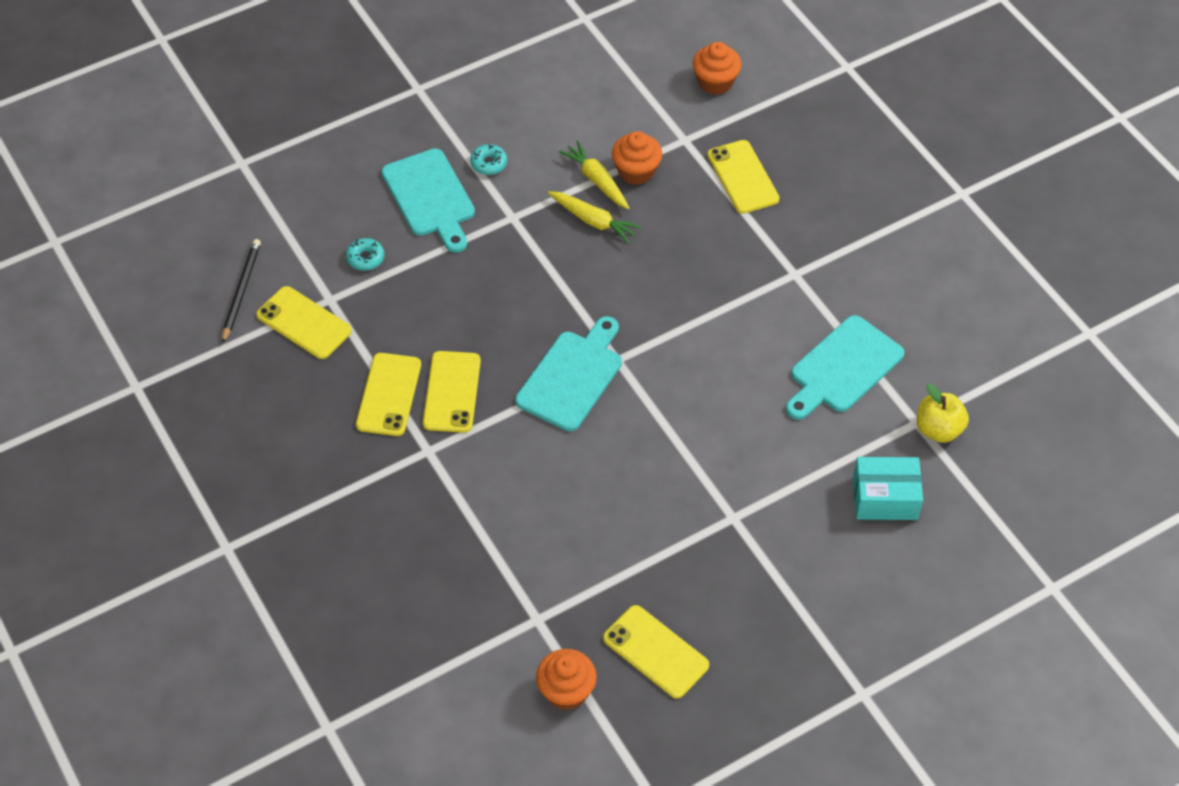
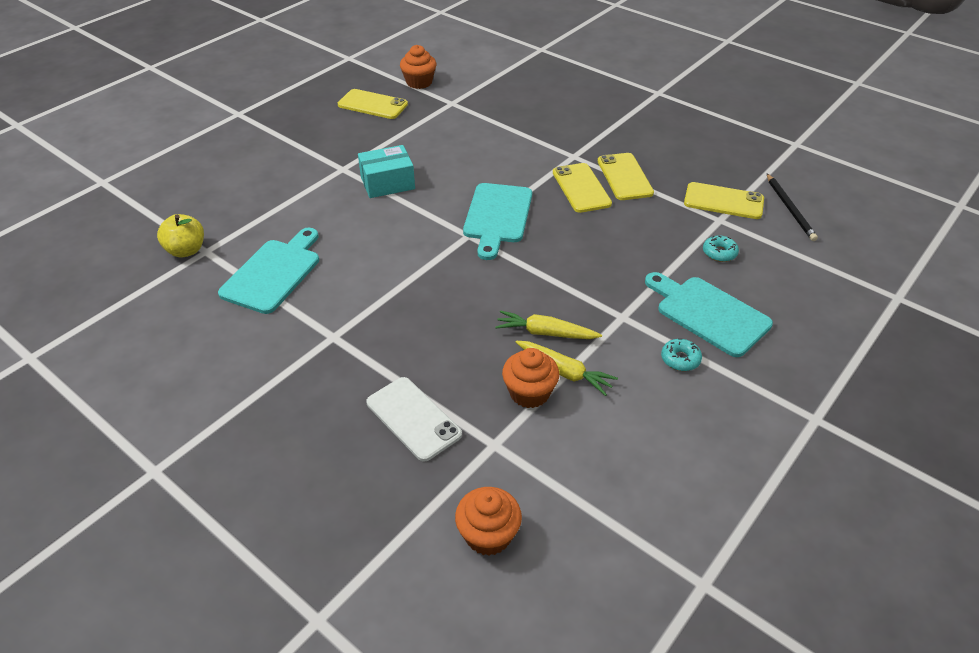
camera: 160 degrees right, 10 degrees down
(743, 177) = (413, 418): yellow phone -> white phone
(885, 498) = (229, 201): turquoise box -> turquoise box (387, 183)

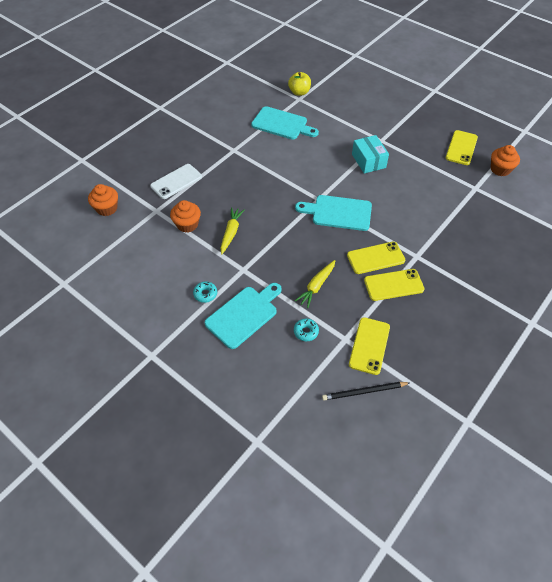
camera: 90 degrees right, 10 degrees up
(564, 372) = (200, 239): yellow carrot -> yellow carrot (316, 286)

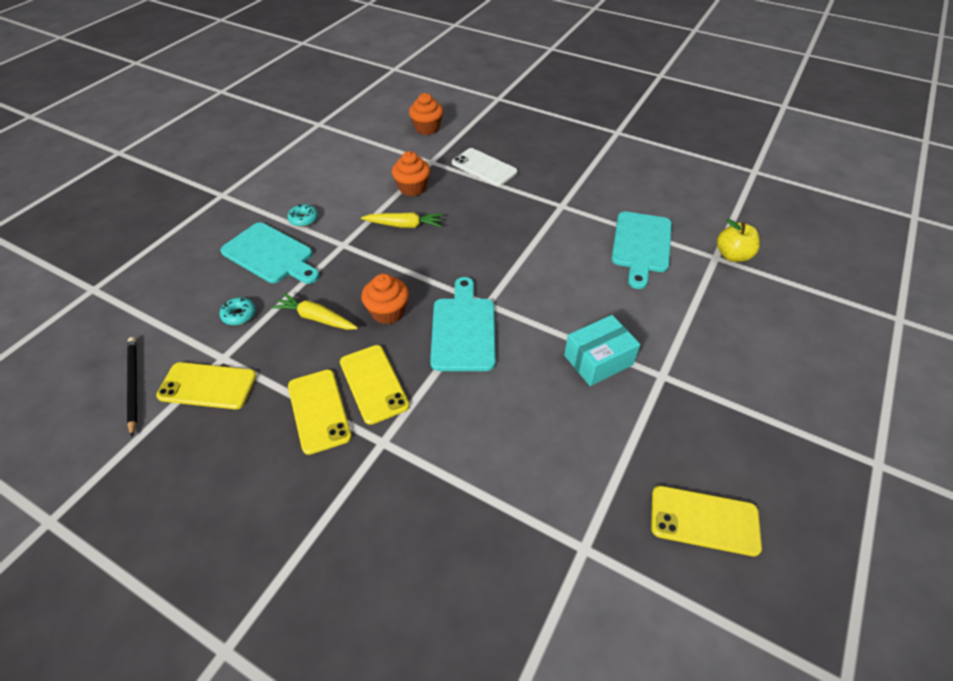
camera: 80 degrees right, 5 degrees down
(500, 169) = (665, 608): orange cupcake -> orange cupcake (388, 312)

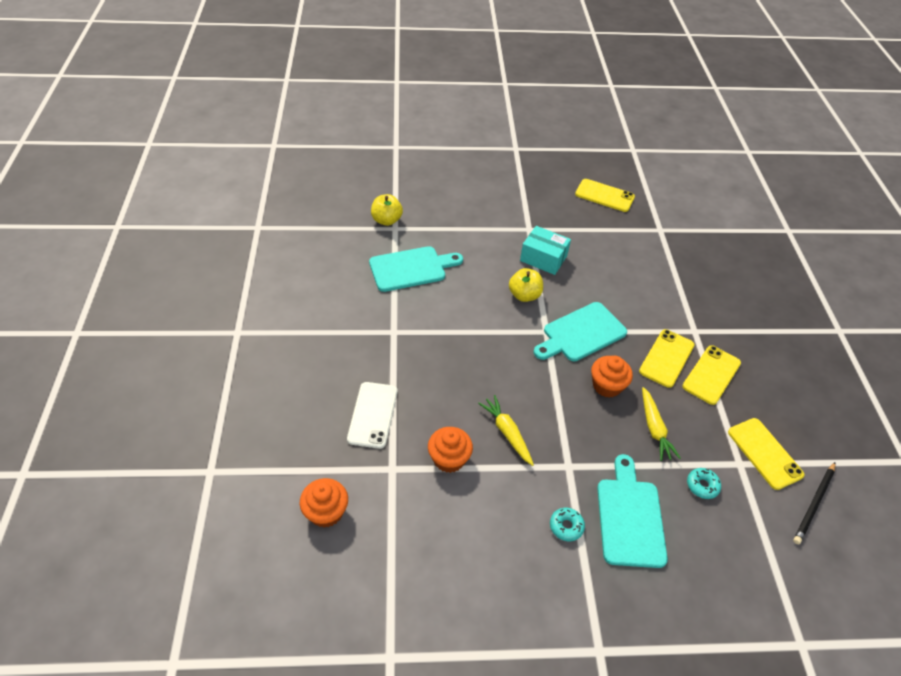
camera: 125 degrees left, 0 degrees up
(549, 312) = (524, 295): none -> yellow apple
(704, 520) = (604, 196): yellow phone -> yellow phone turned 45 degrees counterclockwise

